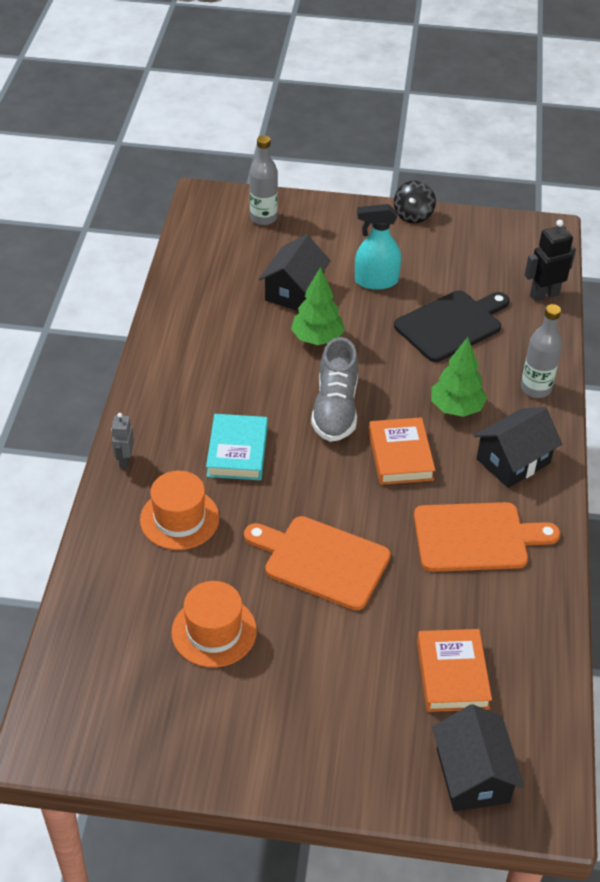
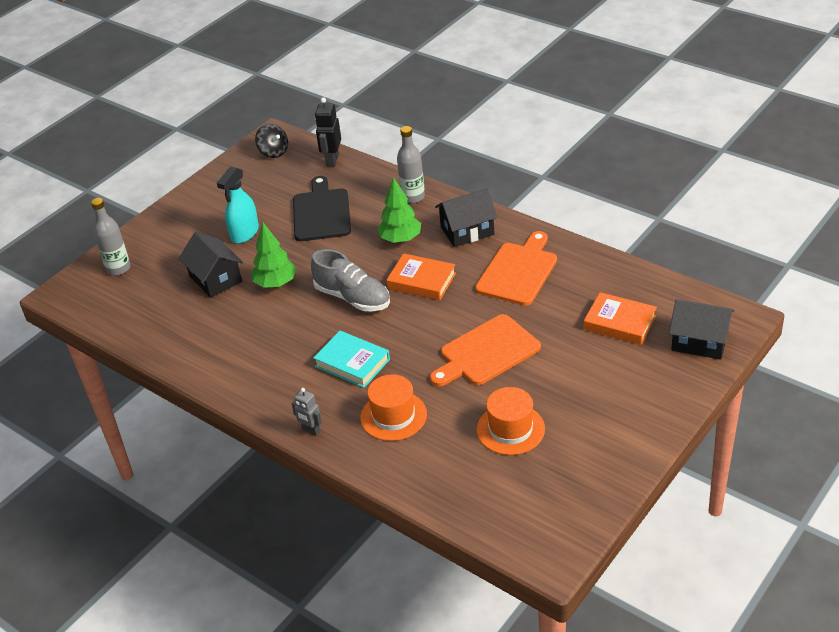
camera: 55 degrees left, 5 degrees down
(413, 215) = (194, 191): black spinning top -> black spinning top (273, 152)
(513, 461) = (467, 231): black house -> black house turned 75 degrees clockwise

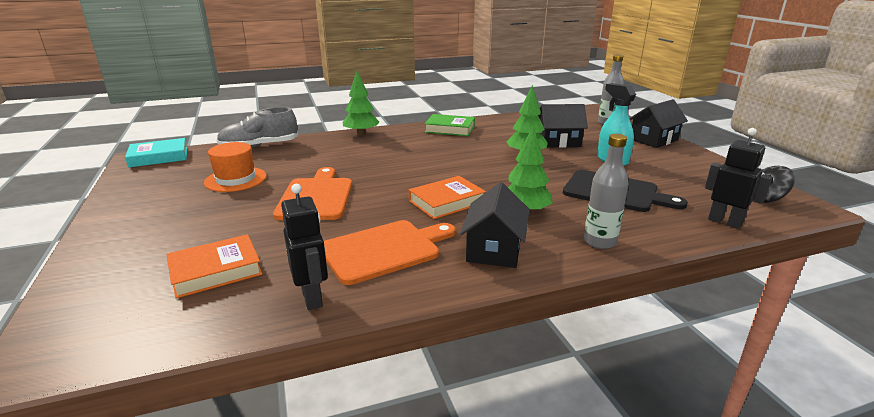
camera: 120 degrees right, 15 degrees down
(233, 370) = (450, 129): none -> green book
(311, 430) = (361, 134): grey robot -> green tree
(352, 363) = (396, 155): turquoise book -> turquoise book (159, 157)
(353, 298) = (467, 173): grey shoe -> grey shoe (259, 146)
(393, 416) = (326, 153): orange hat -> none
(518, 271) = (384, 250): orange cutting board -> orange cutting board turned 90 degrees counterclockwise
(592, 268) = (312, 297): none -> black robot
(699, 341) = (93, 306): black house -> black house (653, 140)

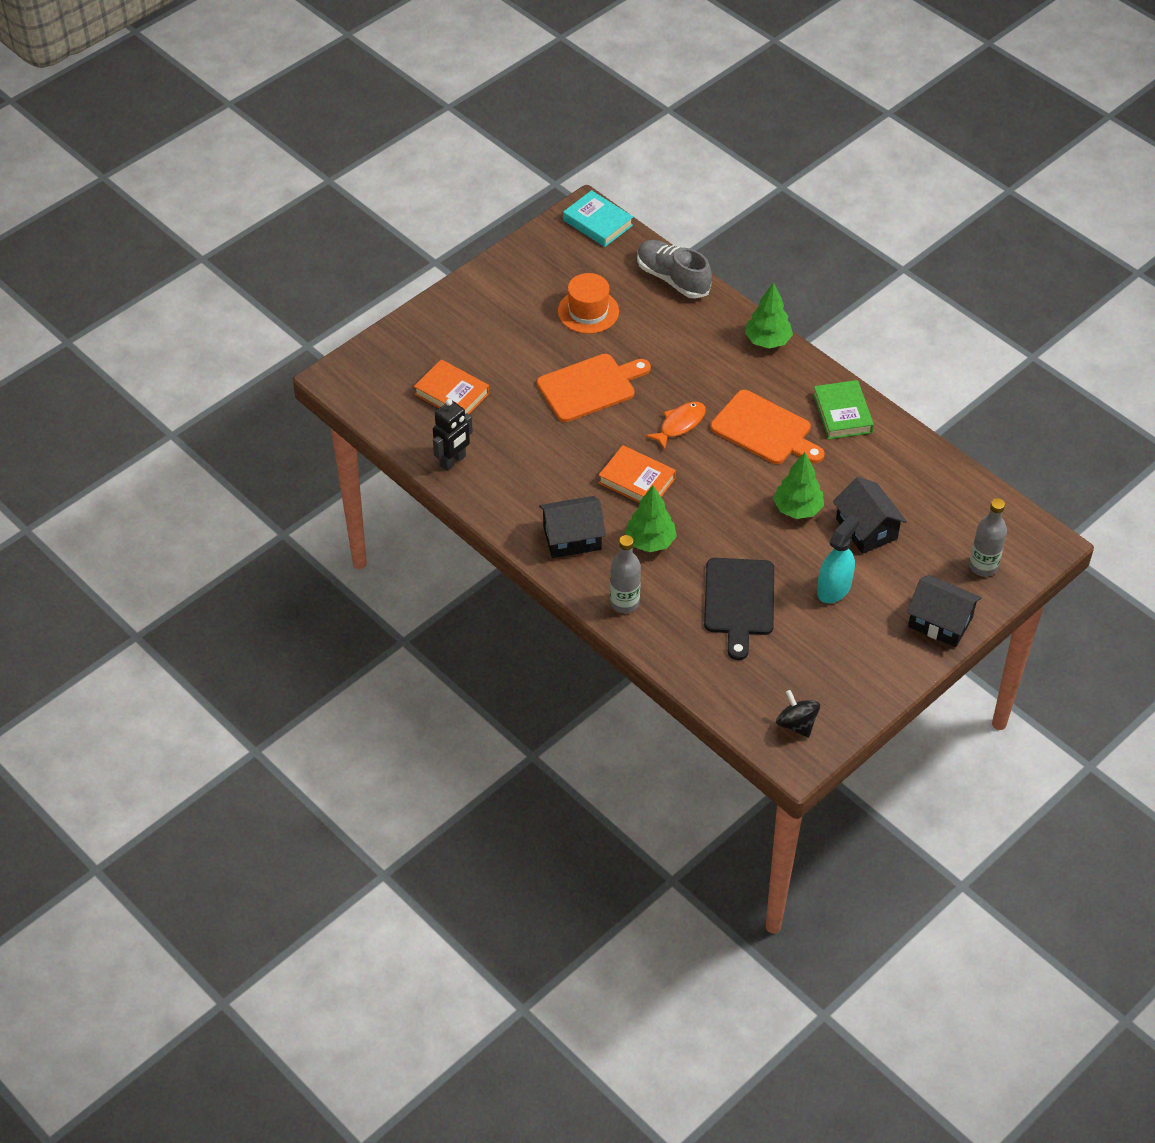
camera: 65 degrees right, 25 degrees up
(384, 250) = (531, 472): orange cutting board -> orange cutting board (764, 430)
(403, 173) = (679, 425): none -> orange fish
(725, 222) = (718, 689): black robot -> none

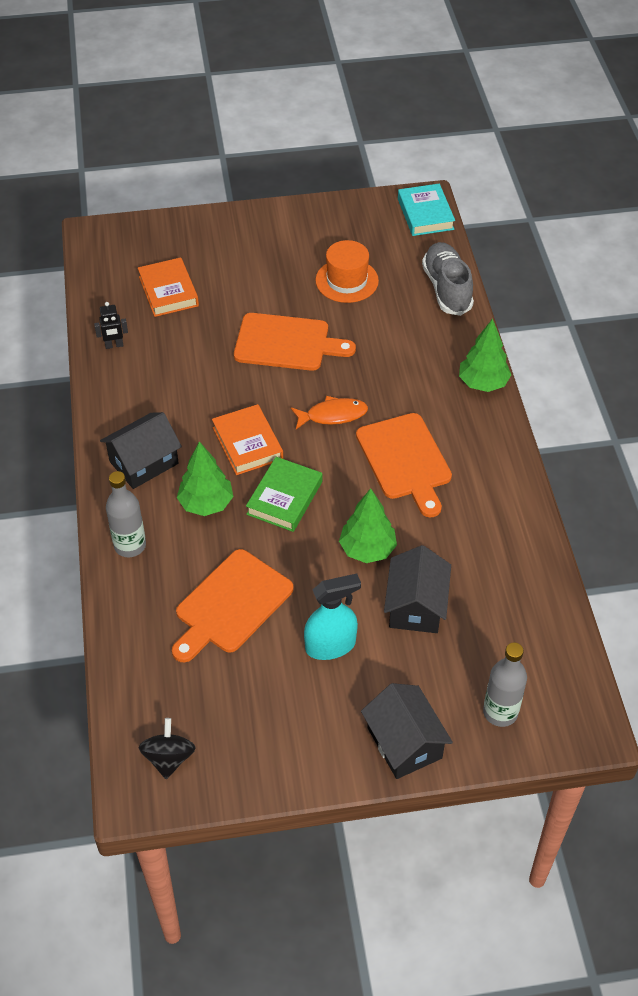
camera: 35 degrees right, 0 degrees up
(453, 461) = (114, 345): black robot -> black robot, size x0.64
(572, 538) = (144, 462): black house -> black house turned 60 degrees counterclockwise
(739, 601) = (231, 605): black cutting board -> orange cutting board
(842, 413) = (493, 484): green book -> green book (284, 498)

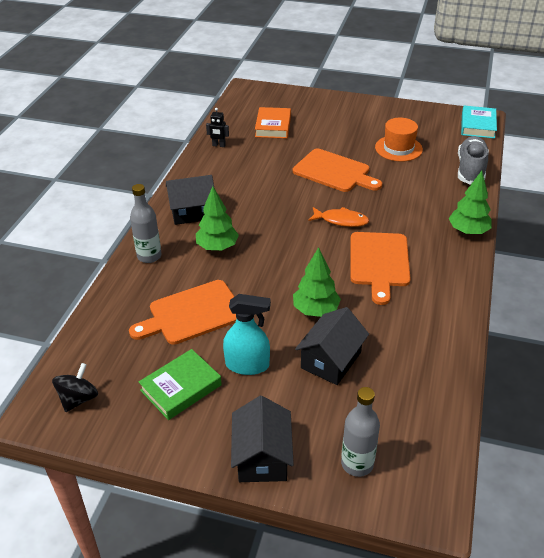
camera: 25 degrees right, 10 degrees down
(247, 443) = (269, 220): orange book -> none
(284, 498) = (274, 260): green book -> green book (181, 387)

